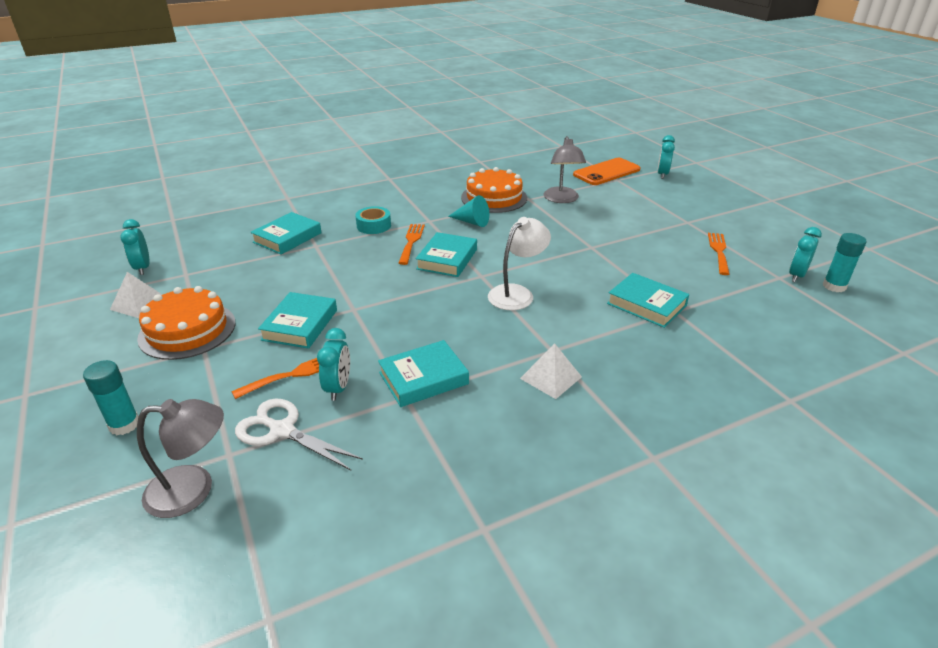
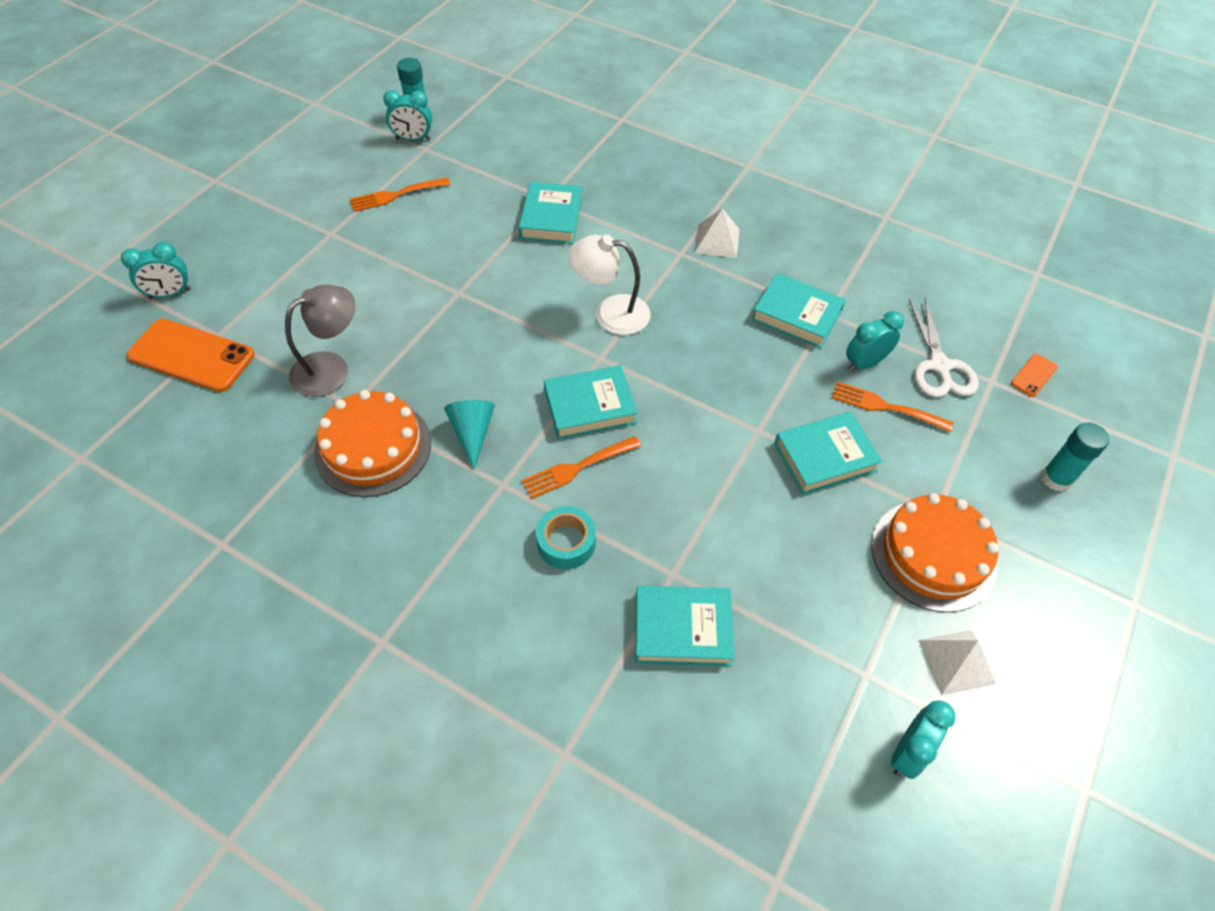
camera: 125 degrees left, 20 degrees up
(193, 490) = (1033, 375): grey lamp -> orange phone

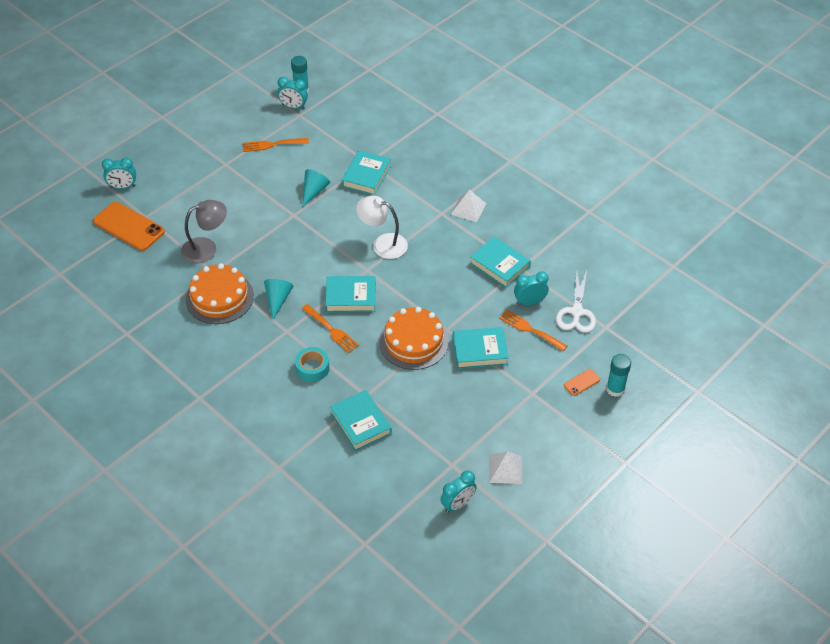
camera: 15 degrees right, 5 degrees down
(479, 252) = (314, 191): none -> turquoise cone
(577, 468) = (331, 330): orange fork -> orange fork turned 120 degrees counterclockwise
(682, 629) = (361, 423): turquoise book -> turquoise book turned 45 degrees clockwise
(933, 555) = (519, 415): orange cake -> orange cake (413, 341)
(1033, 375) = (634, 328): orange phone -> orange phone (581, 382)

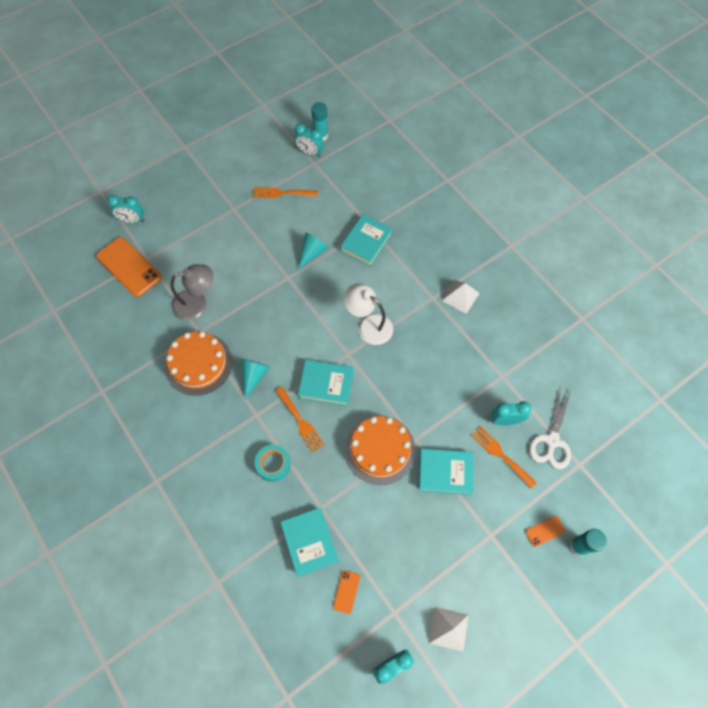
camera: 10 degrees right, 15 degrees up
(404, 455) = (346, 591): none -> orange phone
(500, 265) = (481, 370): turquoise book -> none

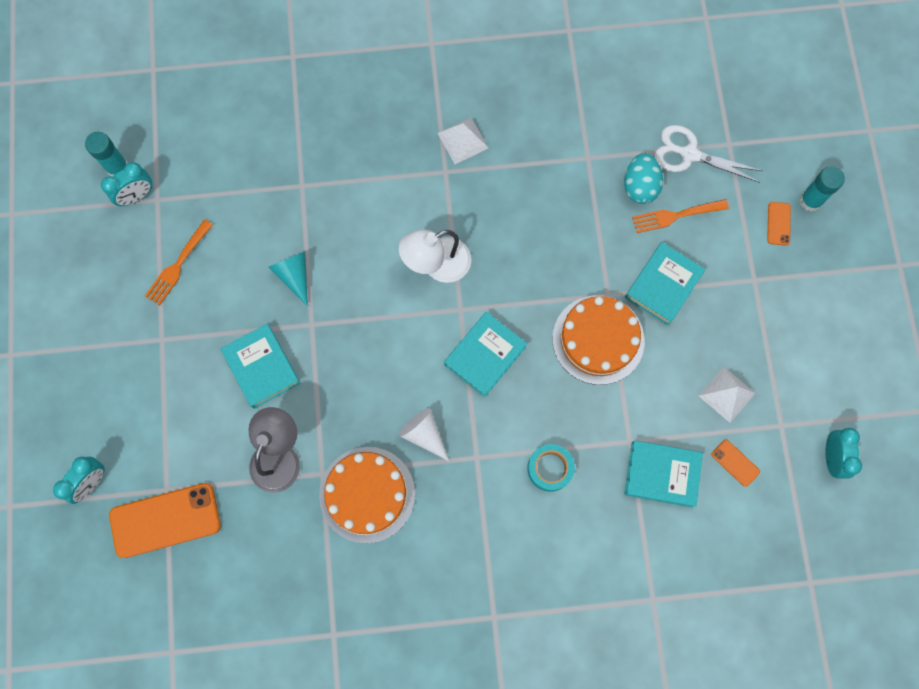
camera: 60 degrees left, 10 degrees up
(254, 376) = (424, 434): turquoise cone -> white cone
(300, 421) = (514, 410): orange fork -> none
(366, 243) = (321, 203): turquoise book -> turquoise book (261, 367)
(448, 629) = (825, 379): white pyramid -> white pyramid (727, 394)
(505, 420) = (640, 186): turquoise clock -> turquoise egg
(552, 441) = (689, 154): white scissors -> white scissors turned 150 degrees clockwise

